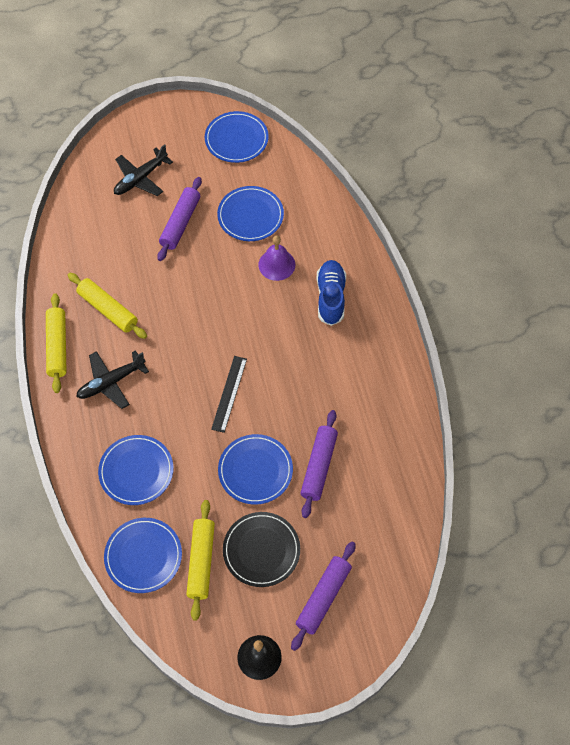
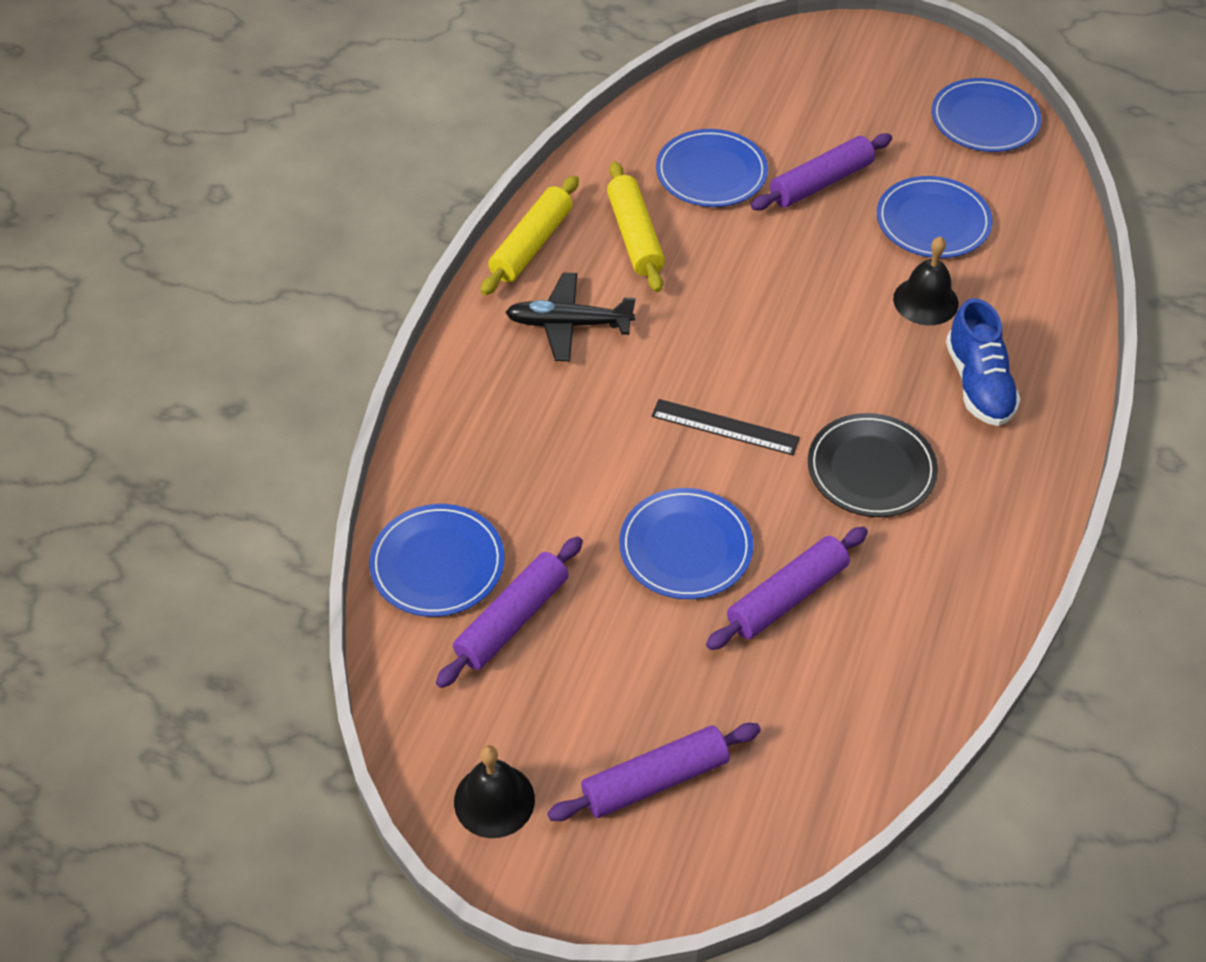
camera: 35 degrees right, 10 degrees down
(136, 471) = (514, 451): blue plate -> blue plate (711, 172)
(141, 178) = (806, 104): black plane -> none
(201, 561) = (512, 619): yellow rolling pin -> purple rolling pin
(229, 393) = (725, 427): black ruler -> black ruler turned 60 degrees clockwise
(261, 550) = (611, 658): black plate -> black plate (871, 469)
(276, 264) = (925, 301): purple bell -> black bell
(330, 297) = (978, 384): blue shoe -> blue shoe turned 135 degrees clockwise

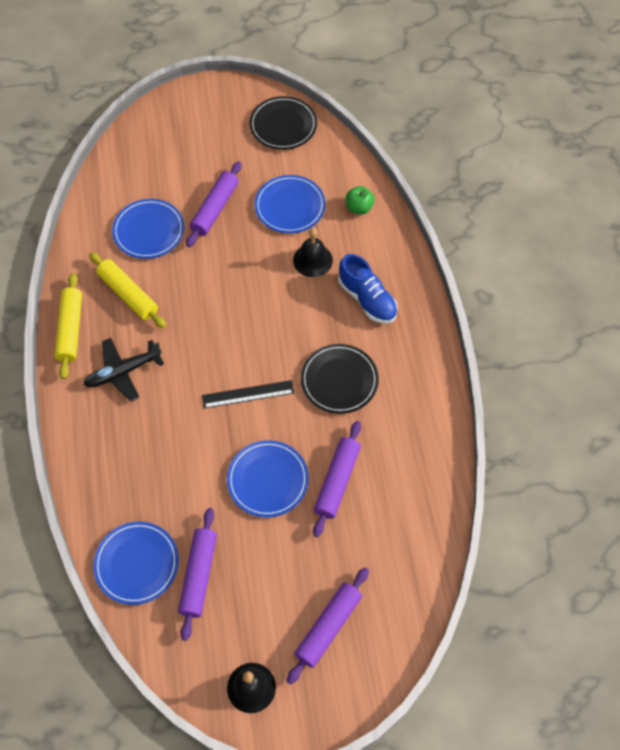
camera: 30 degrees left, 10 degrees up
(984, 119) = (283, 125): blue plate -> black plate
(1037, 264) = (359, 208): none -> green apple

